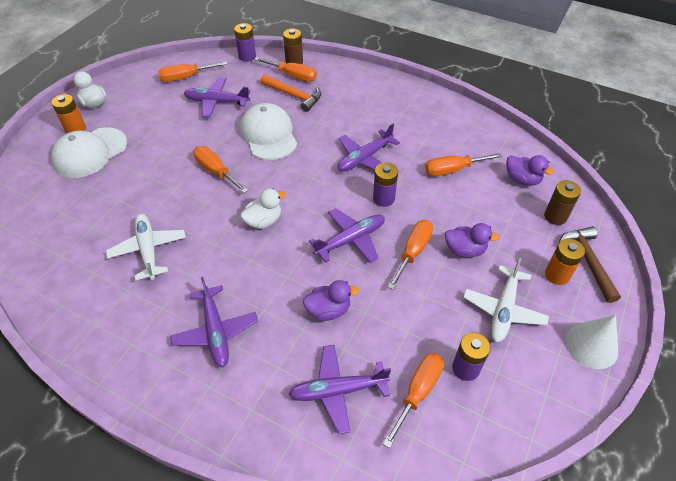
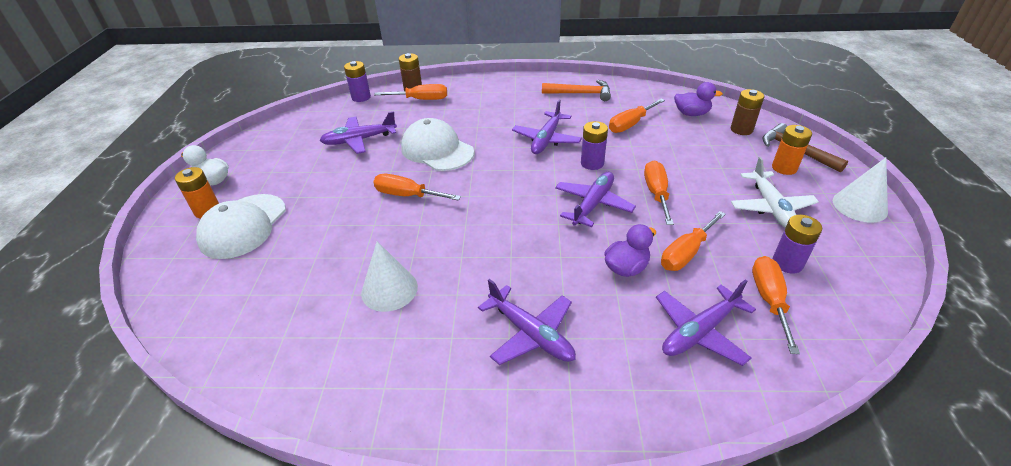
camera: 25 degrees left, 10 degrees down
(148, 250) = (389, 289): white plane -> white cone
(186, 77) = (307, 130): orange screwdriver -> orange screwdriver (686, 253)
(263, 221) = (494, 219): white duck -> none
(294, 96) = (436, 113): orange hammer -> orange hammer (581, 93)
(465, 250) = (697, 177): purple duck -> none

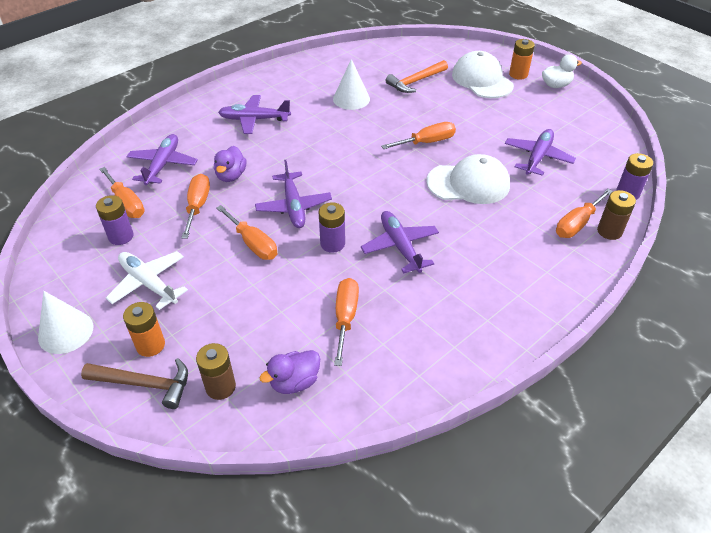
camera: 135 degrees right, 5 degrees up
(581, 93) = (448, 338): orange hammer -> orange hammer (415, 82)

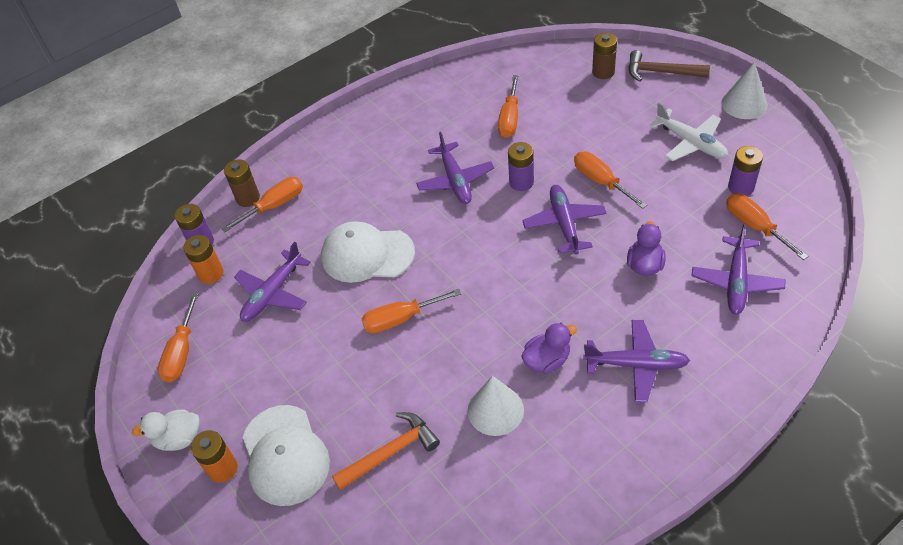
camera: 170 degrees left, 5 degrees up
(150, 345) = (667, 96): orange battery -> orange battery (211, 274)
(198, 206) = (671, 223): orange screwdriver -> orange screwdriver (181, 352)
(294, 382) = (548, 76): purple duck -> purple duck (547, 360)

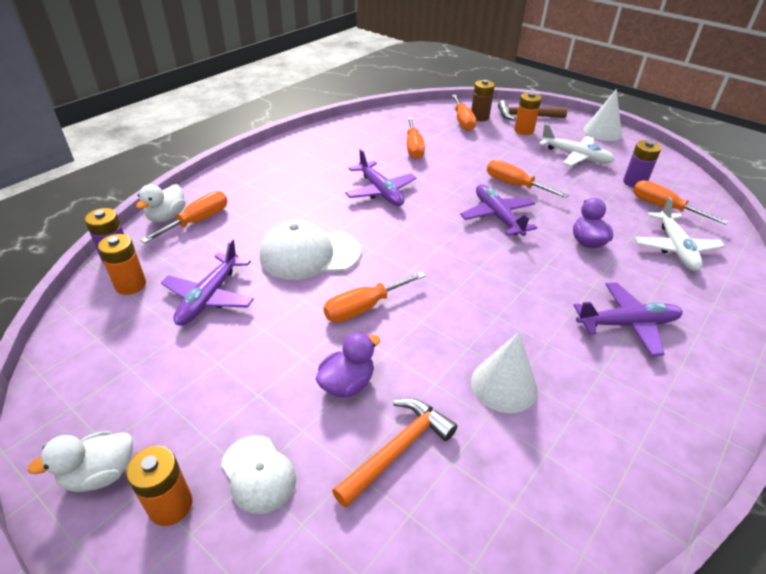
camera: 20 degrees left, 10 degrees down
(181, 352) = (98, 368): orange screwdriver -> orange screwdriver (462, 121)
(248, 198) = (167, 217): brown battery -> white duck
(285, 455) = (258, 474): white cap -> white cap, size x0.59
(521, 182) = (443, 189): purple battery -> none
(547, 360) = (536, 330): purple duck -> purple duck (347, 384)
(647, 97) = (523, 131): none -> orange battery
(736, 282) = (675, 248): purple plane -> white plane

